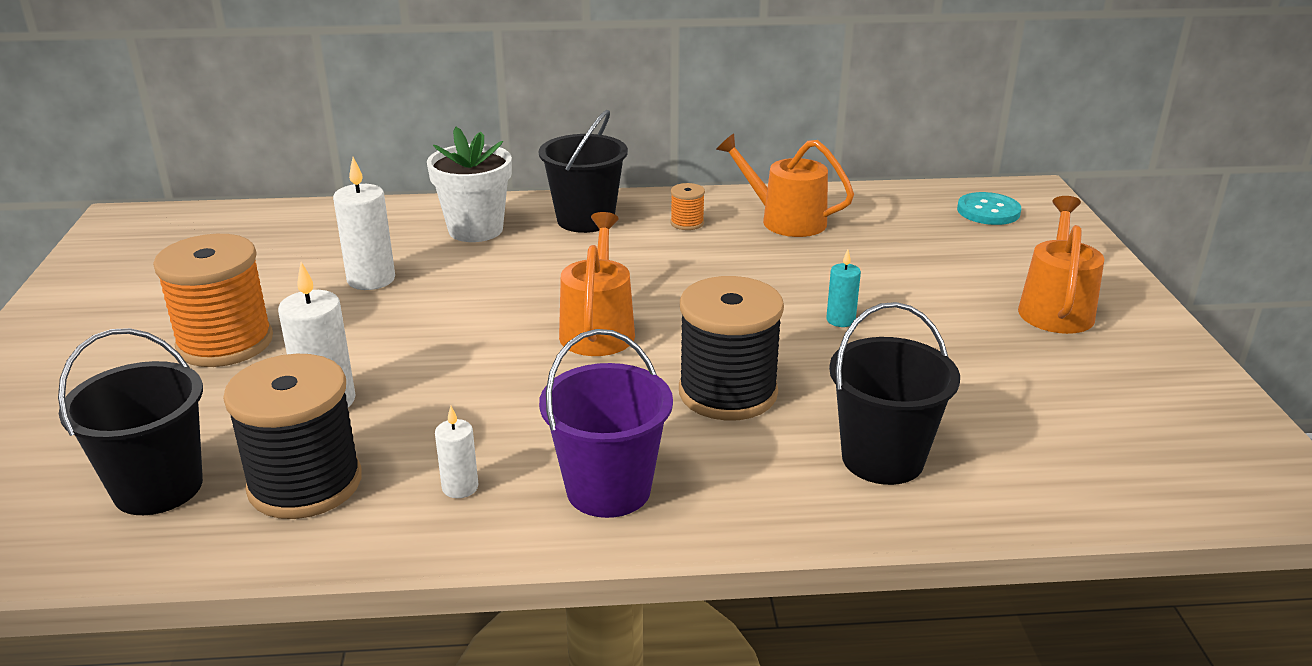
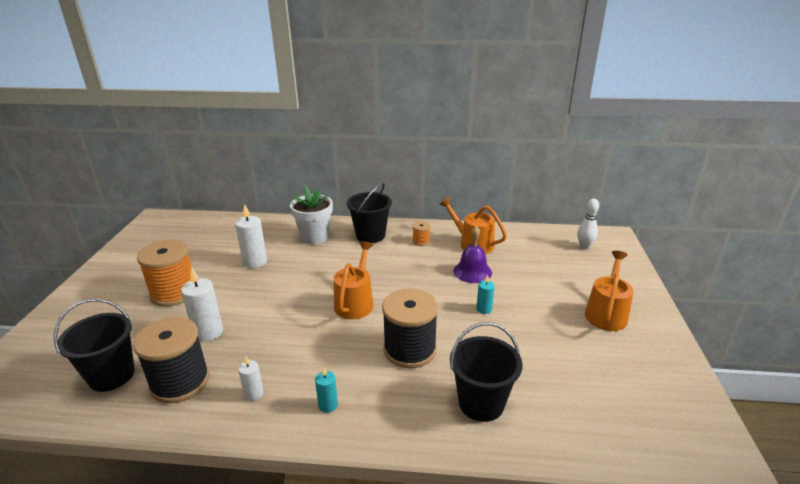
camera: 10 degrees right, 0 degrees up
(608, 490) = (328, 405): purple bucket -> turquoise candle
(800, 264) = (472, 271): none -> purple bell
(988, 211) = (584, 247): turquoise button -> white bowling pin

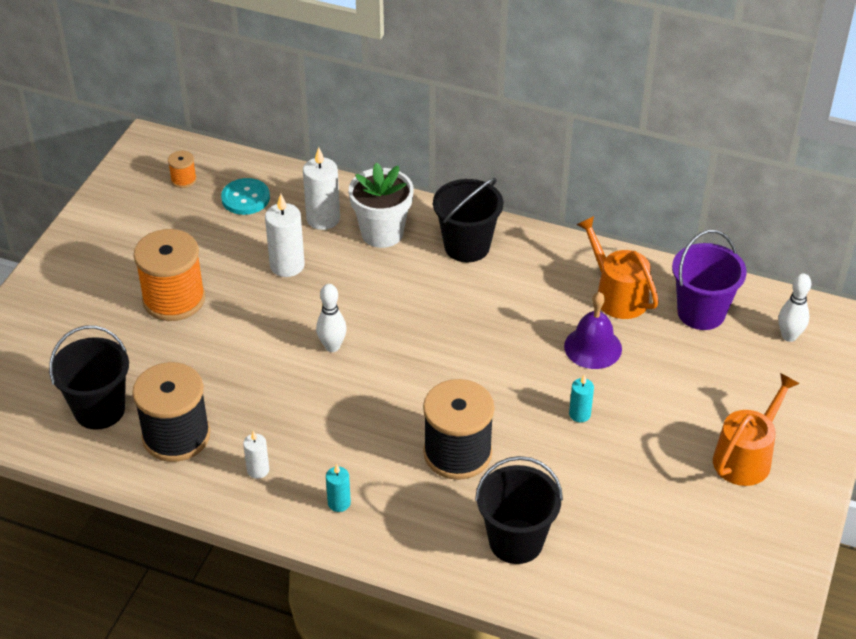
camera: 15 degrees right, 15 degrees up
(208, 332) = (213, 373): white candle -> white candle (323, 219)
(221, 233) = (245, 198): none -> turquoise button
(296, 301) = (332, 346): none -> white bowling pin
(355, 302) = (409, 366): orange watering can -> none
(421, 241) = (540, 274): orange spool -> orange spool (183, 180)
(526, 244) = (701, 312): none -> purple bucket

